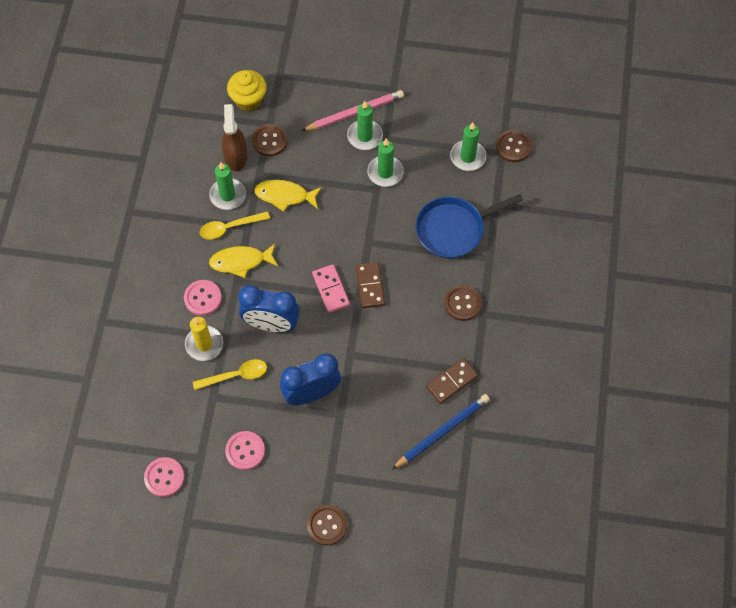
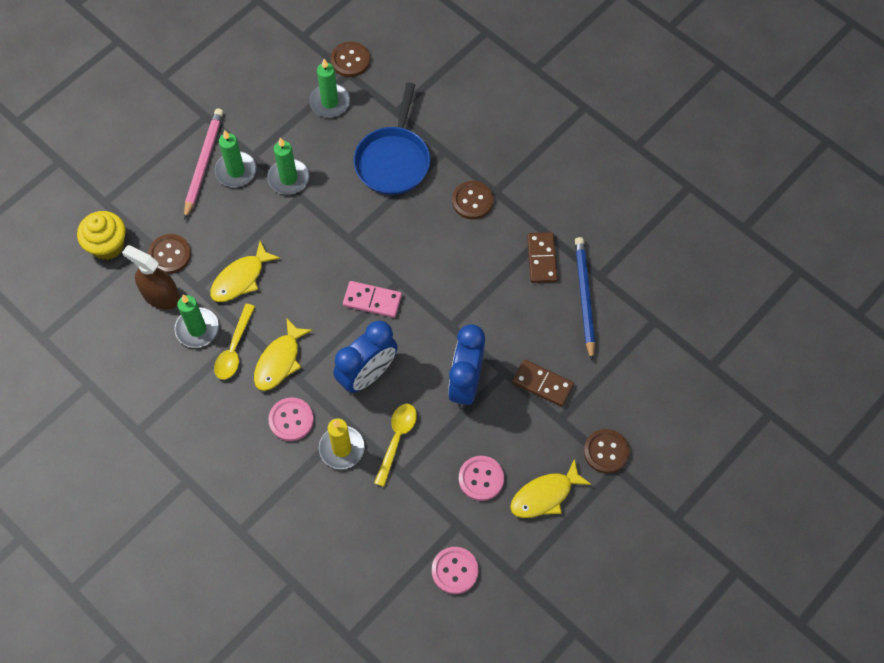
camera: 55 degrees left, 0 degrees up
(262, 503) = (545, 495): none -> yellow fish
(370, 286) = (395, 265): brown domino -> brown domino (542, 384)

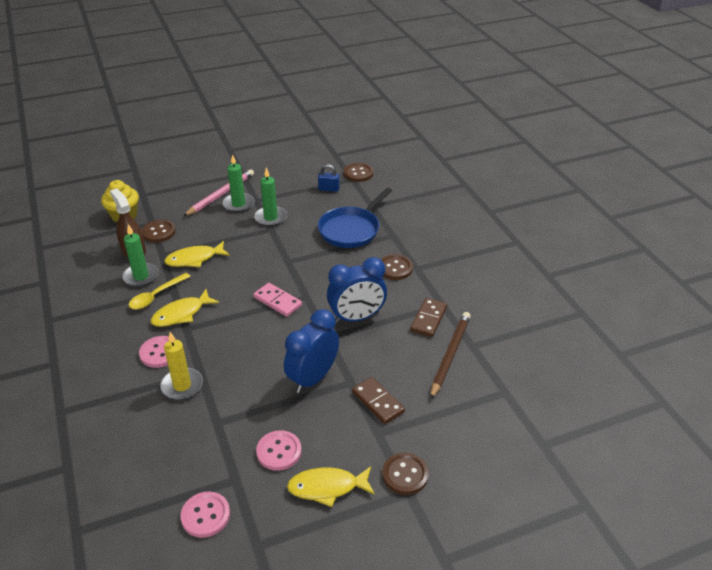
camera: 25 degrees right, 25 degrees down
(330, 102) = (329, 189): green candle -> blue padlock
(367, 374) = (239, 345): blue clock -> blue clock (357, 317)
(397, 439) = (229, 396): yellow spoon -> none
(584, 298) = (450, 355): blue pencil -> brown pencil

